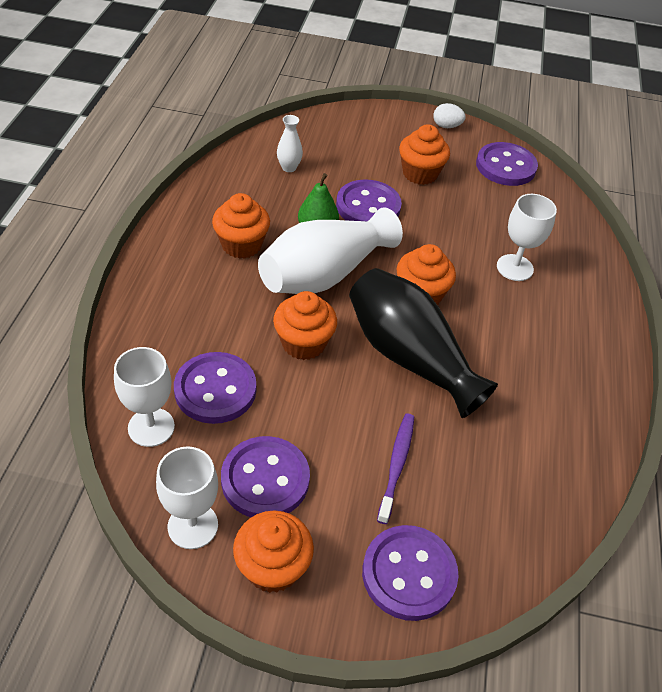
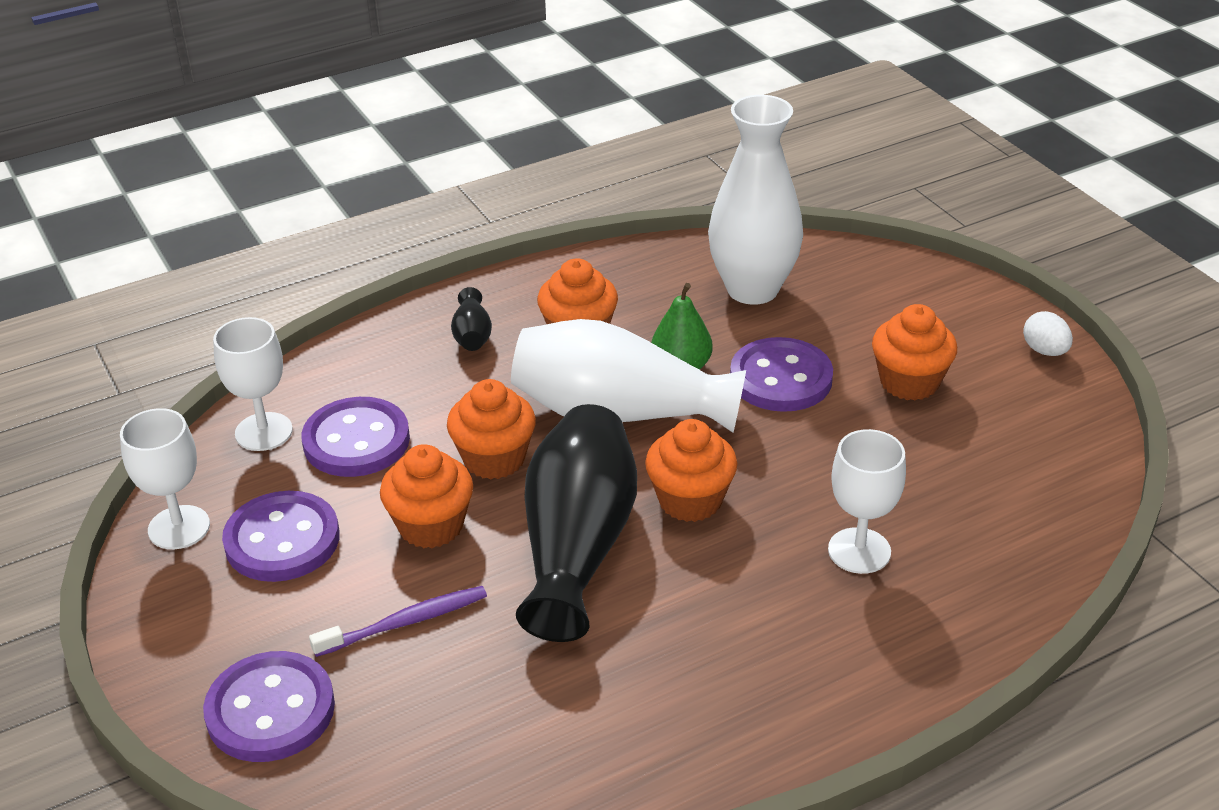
camera: 55 degrees right, 10 degrees down
(185, 283) = (472, 335): none -> black vase
(272, 567) = (183, 607): orange cupcake -> orange cupcake (431, 526)
(289, 167) = (752, 289): white vase -> white vase, size x2.37
(505, 166) = (1053, 441): purple button -> none

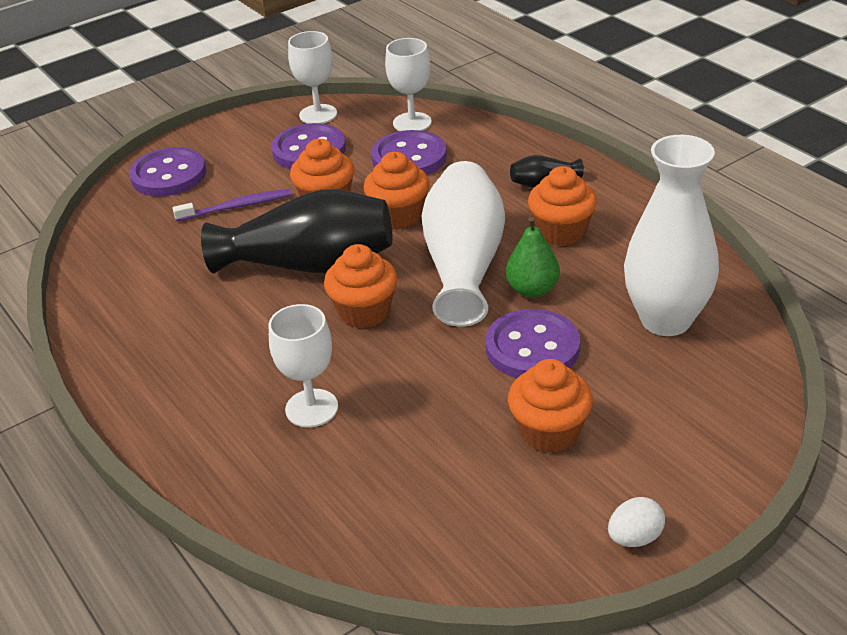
camera: 85 degrees right, 0 degrees up
(404, 623) = (236, 207): purple toothbrush -> purple toothbrush turned 75 degrees counterclockwise

